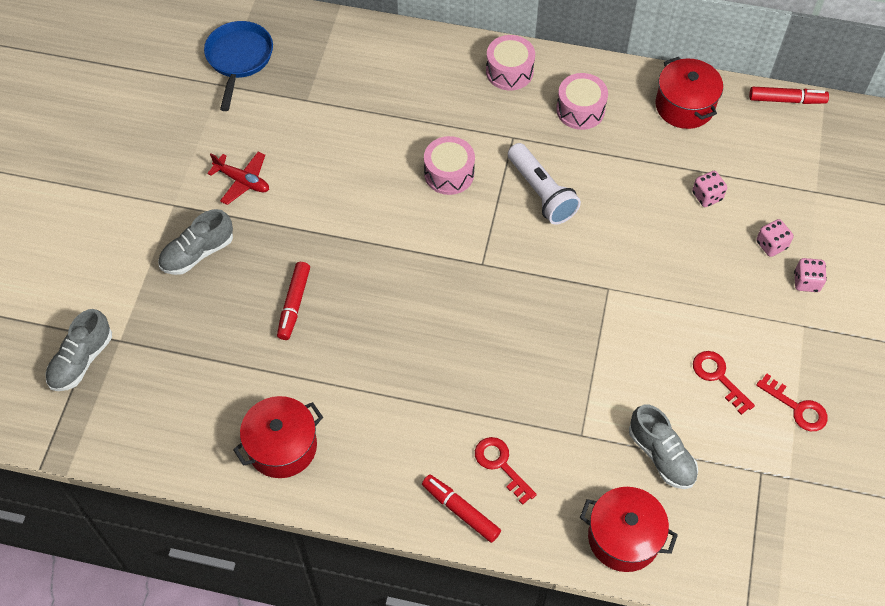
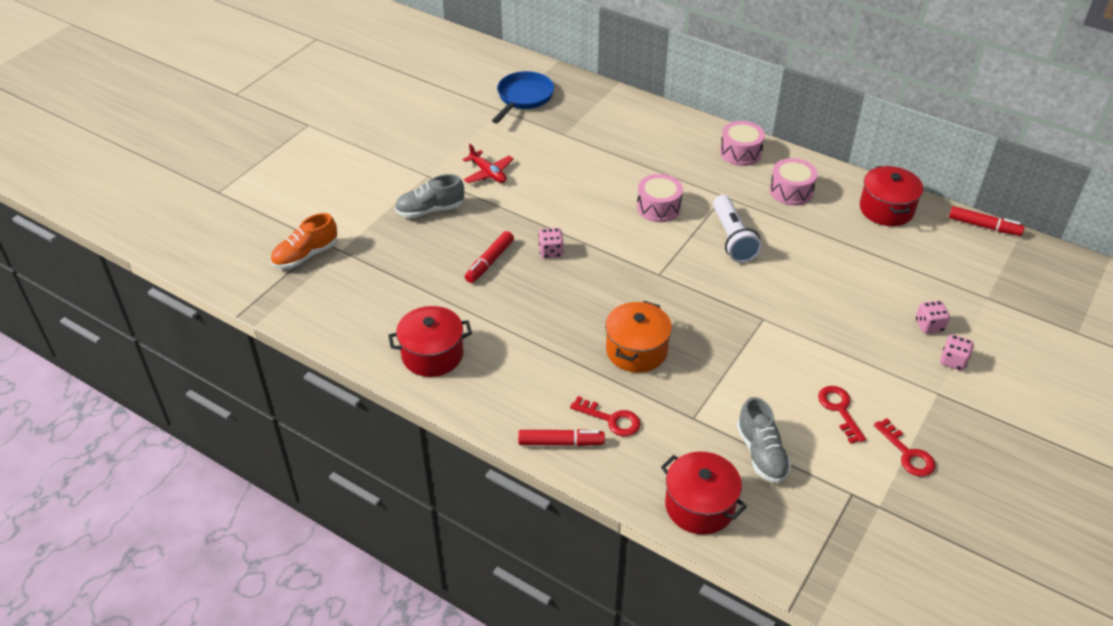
camera: 20 degrees right, 15 degrees down
(81, 360) = (306, 255): grey shoe -> orange shoe
(460, 511) = (561, 442): red marker -> red marker turned 120 degrees clockwise
(494, 370) = (636, 350): none -> orange pot
(500, 465) = (611, 419): red key -> red key turned 135 degrees clockwise
(707, 196) = (881, 276): pink dice -> pink dice (551, 252)

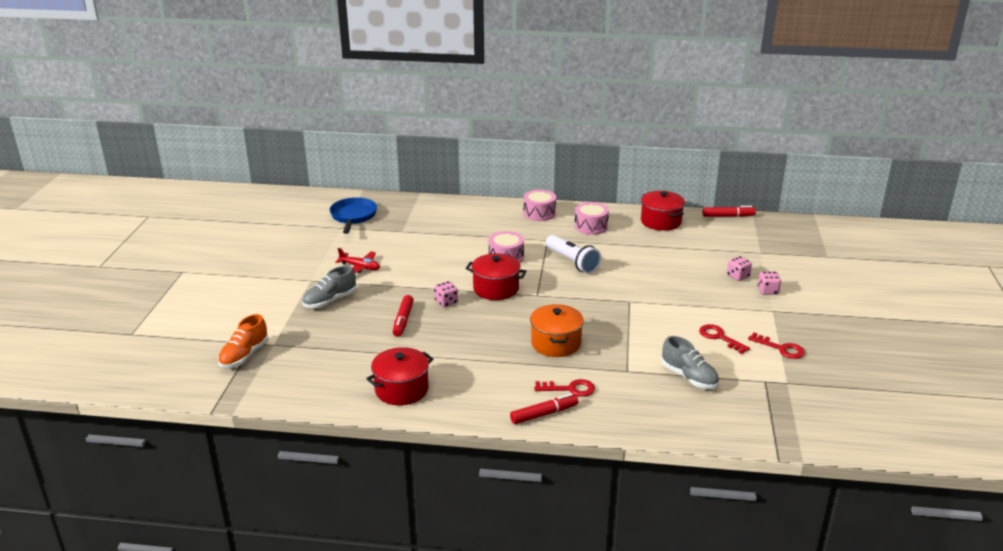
camera: 25 degrees left, 15 degrees down
(699, 506) = (672, 420): red pot -> red pot (496, 289)

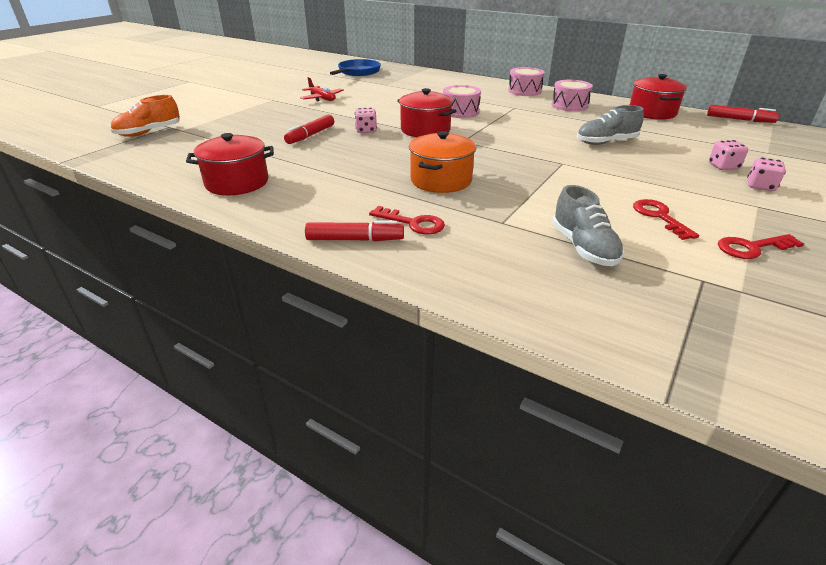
camera: 25 degrees right, 5 degrees up
(330, 301) = (268, 113): grey shoe -> grey shoe (606, 142)
(572, 262) = (525, 125): white flashlight -> none
(781, 348) = (751, 248): red key -> red key turned 105 degrees clockwise

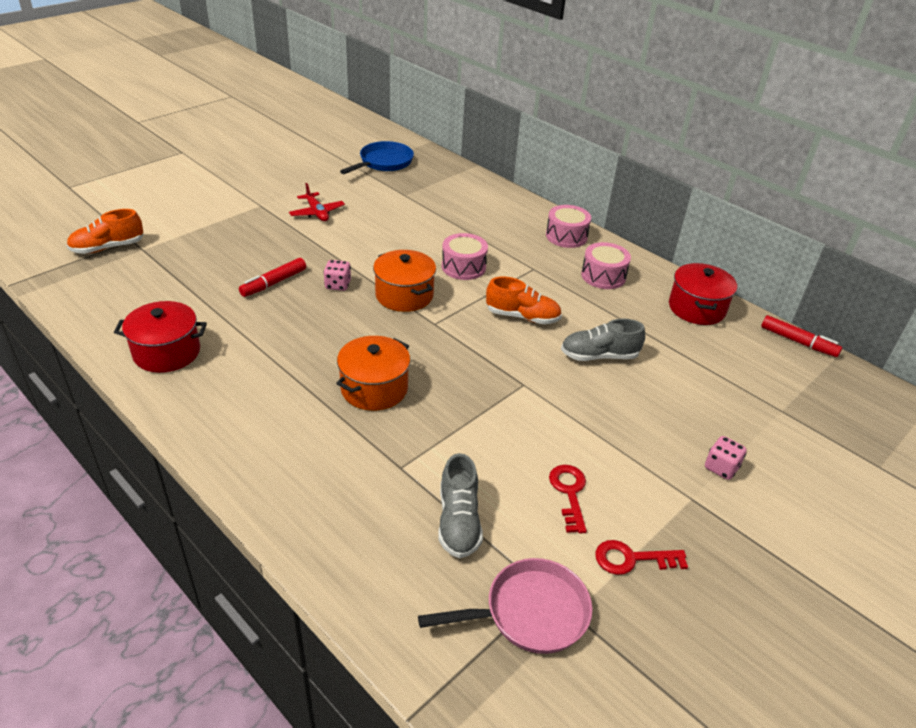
camera: 10 degrees right, 5 degrees up
(355, 240) = (244, 463): red marker -> none
(413, 223) = (311, 450): red key -> none
(425, 130) = (404, 295): red pot -> orange pot
(528, 130) = (522, 317): none -> orange shoe
(703, 297) = (529, 613): none -> pink pan
(723, 167) = (705, 426): pink dice -> none

